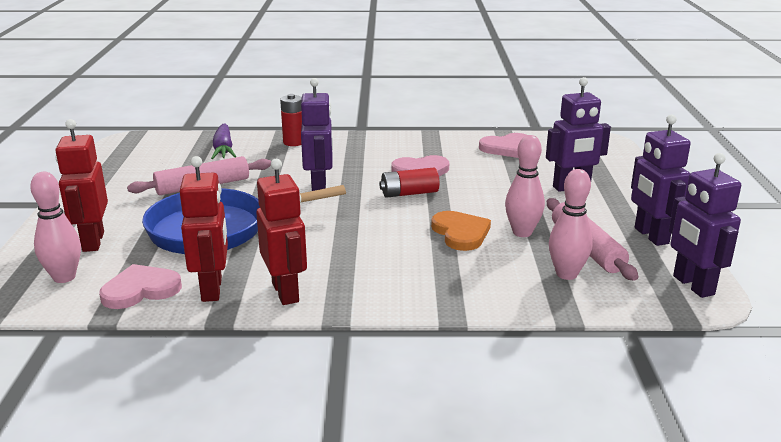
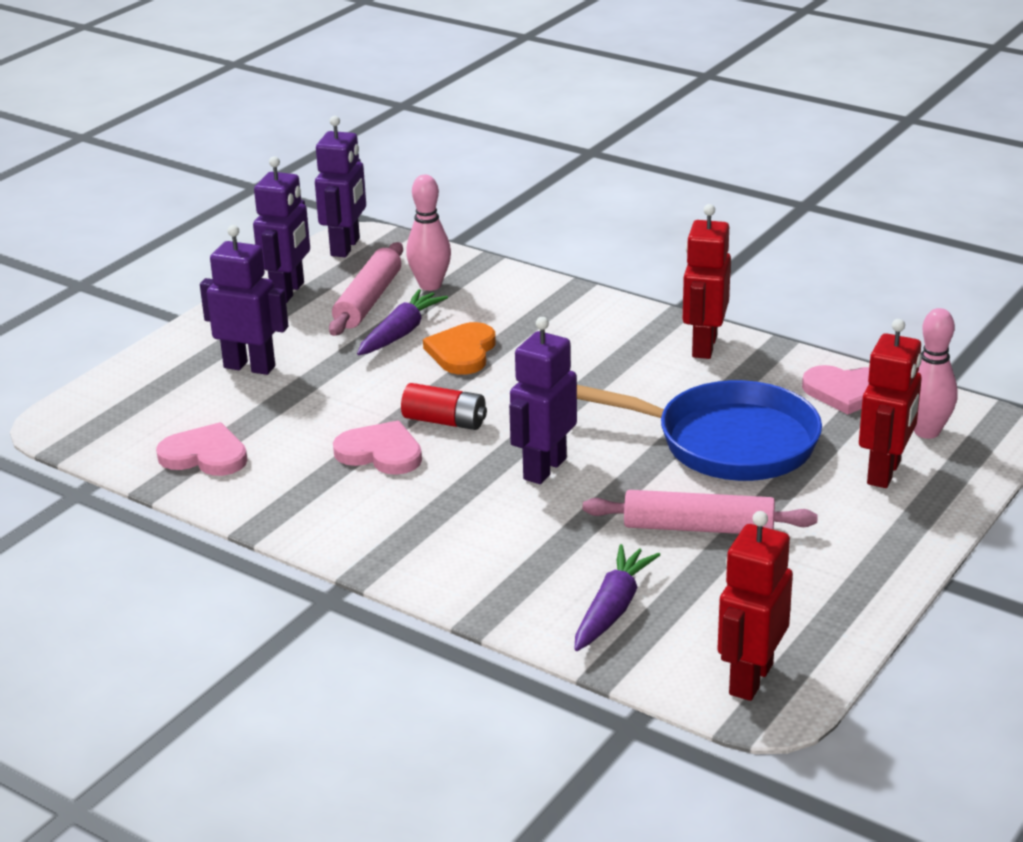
camera: 145 degrees left, 5 degrees up
(212, 289) = (773, 370): red robot -> red robot (750, 679)
(294, 142) = (486, 585): red battery -> none
(522, 232) = (400, 333): pink bowling pin -> purple carrot

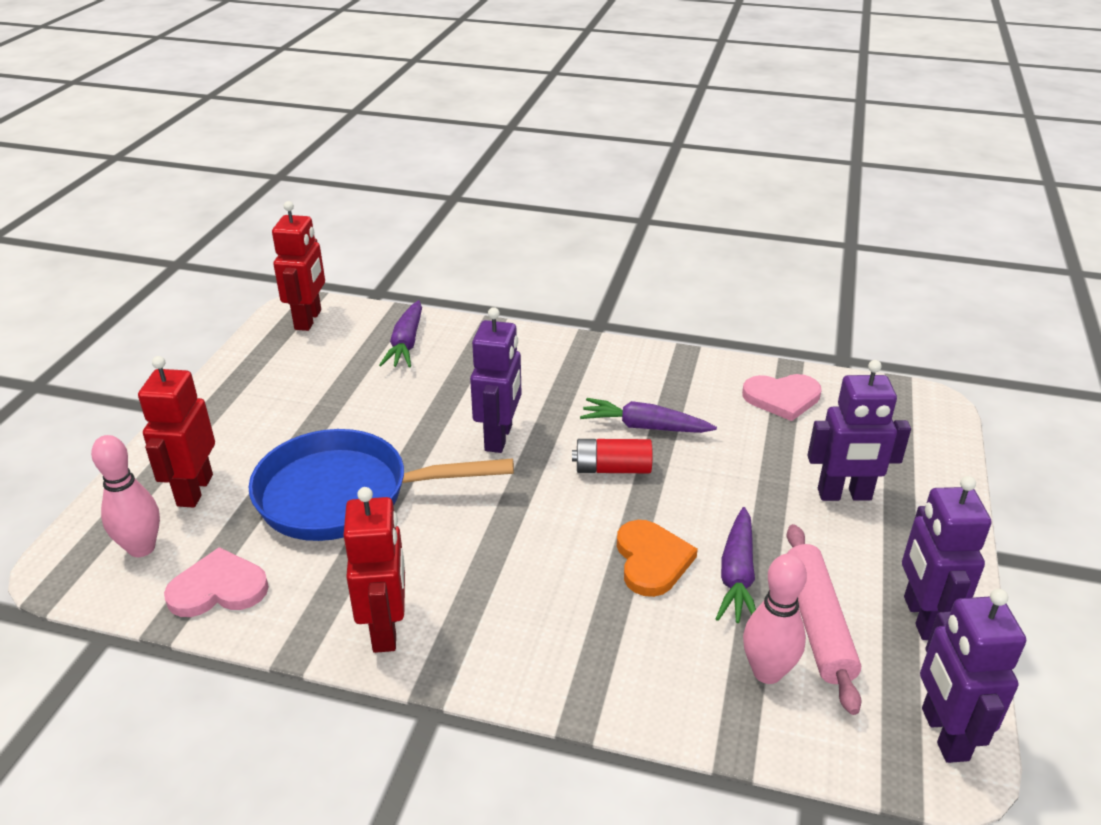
camera: 160 degrees right, 5 degrees up
(380, 453) = (644, 427): pink heart -> purple carrot
(698, 528) = (356, 409): pink rolling pin -> none

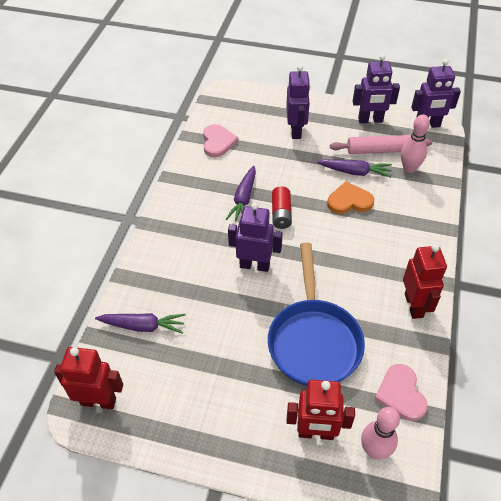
camera: 90 degrees left, 15 degrees up
(386, 629) = (414, 305): red robot -> red robot turned 90 degrees clockwise

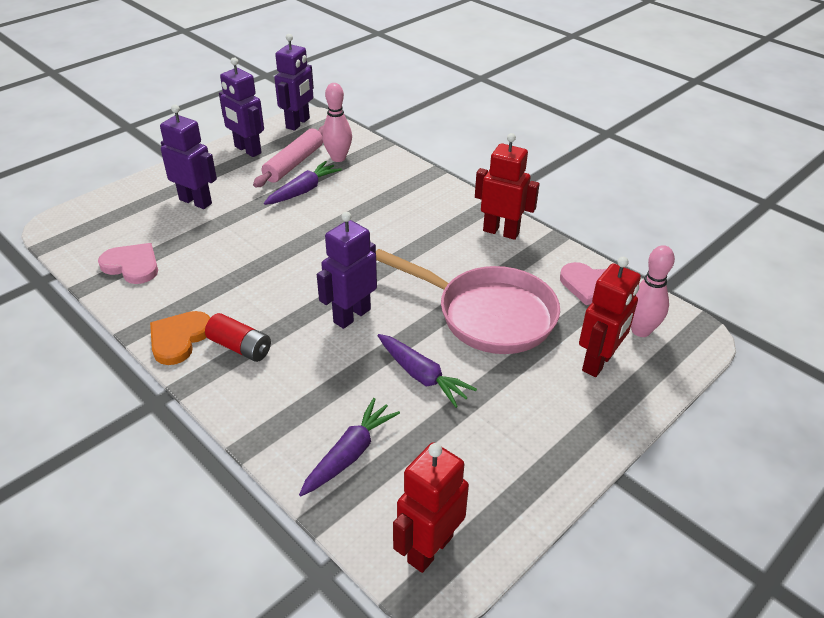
camera: 60 degrees left, 10 degrees down
(243, 199) = (247, 283): purple carrot -> purple carrot (422, 376)
(281, 214) = (301, 264): red battery -> red battery (240, 347)
(313, 340) = (488, 315): blue pan -> pink pan
(349, 201) = (336, 211): orange heart -> orange heart (179, 338)
(370, 120) = (247, 150): purple robot -> purple robot turned 105 degrees clockwise

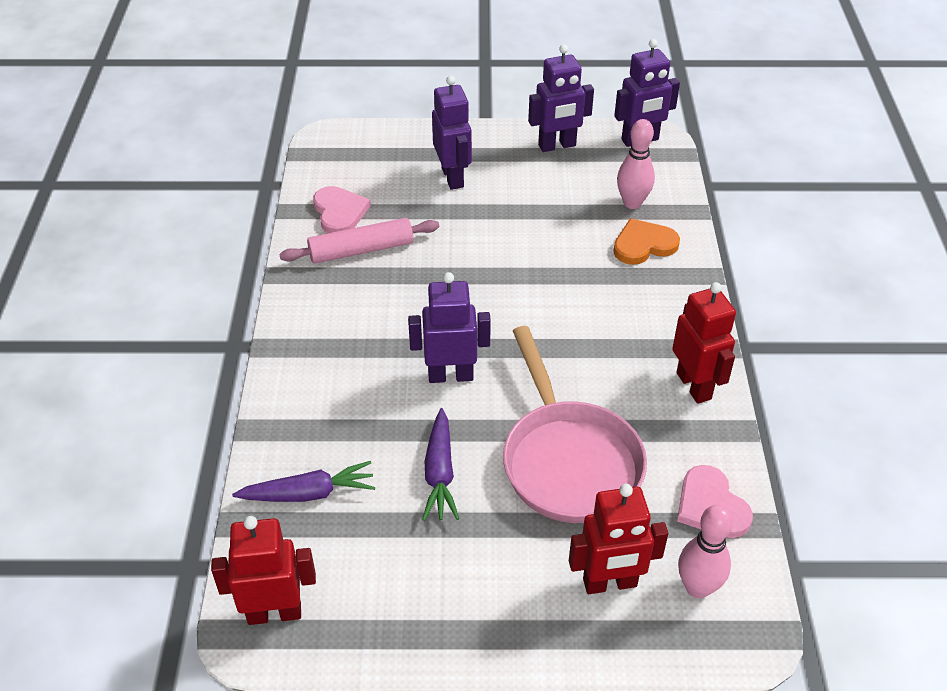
camera: 45 degrees right, 5 degrees up
(179, 338) = (302, 303): orange heart -> orange heart (643, 245)
(240, 347) = (335, 342): red battery -> none
(247, 150) = (557, 146): purple robot -> purple robot turned 105 degrees counterclockwise
(294, 163) = (582, 185): pink rolling pin -> pink rolling pin (361, 250)
(303, 191) = (556, 221): purple carrot -> none

